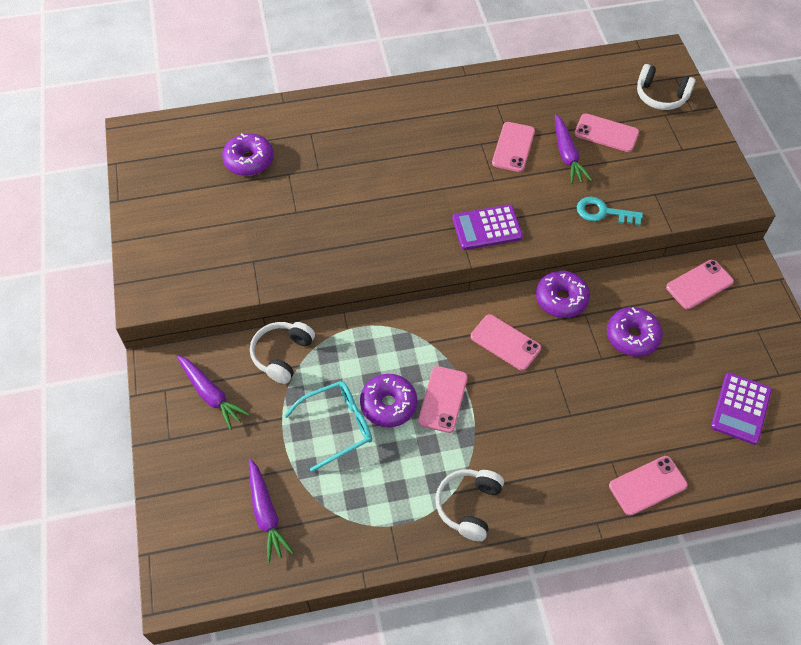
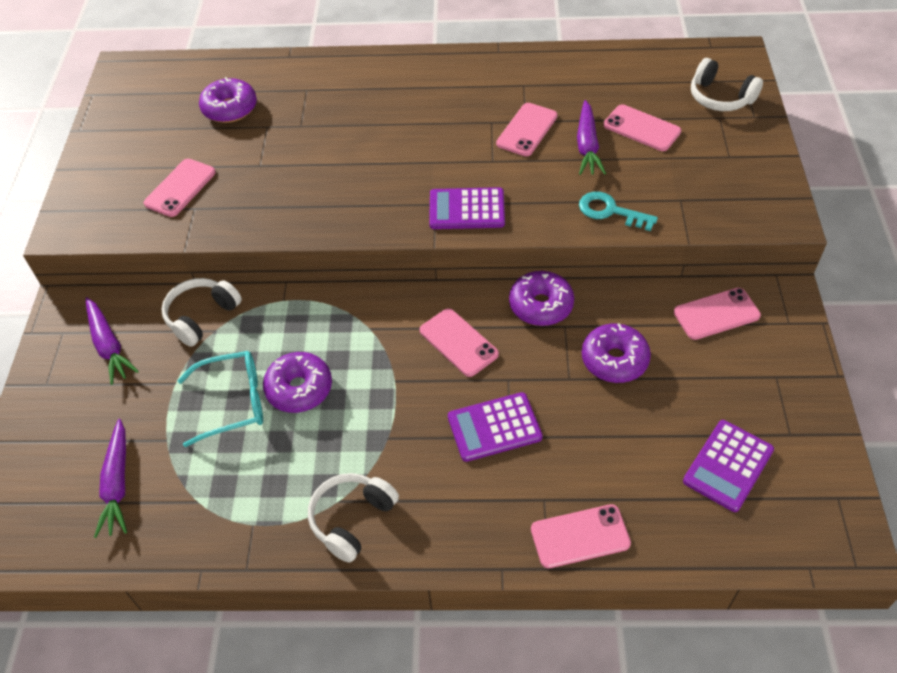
camera: 15 degrees right, 5 degrees down
(443, 399) = (364, 393): pink phone -> pink phone (180, 188)
(556, 409) = (494, 427): none -> purple calculator

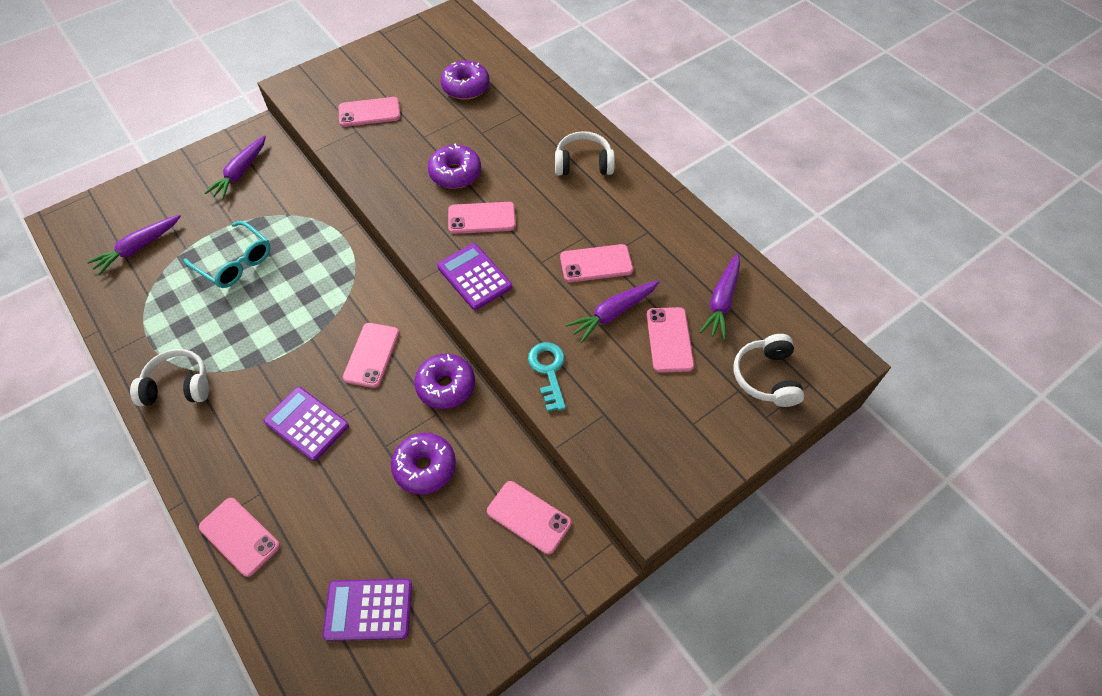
camera: 50 degrees right, 5 degrees up
(201, 316) = (295, 200): white headphones -> white headphones (583, 163)
(299, 389) = (269, 289): purple donut -> purple donut (455, 173)
(404, 173) = (481, 218): none -> pink phone
(631, 82) = (722, 301): none -> purple carrot

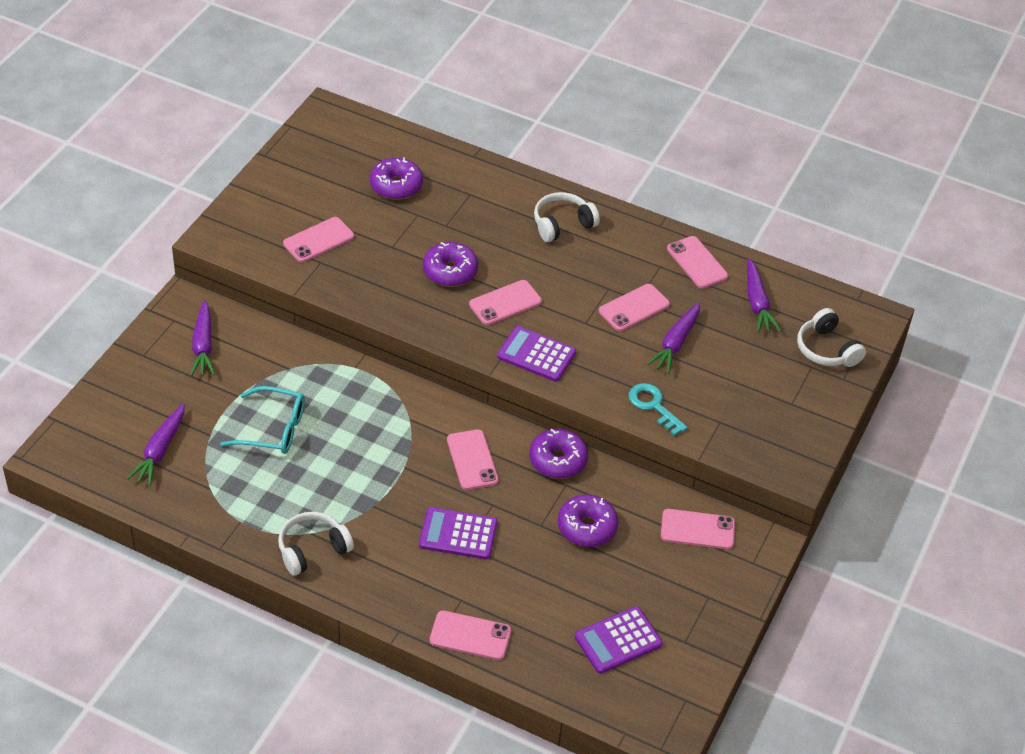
camera: 30 degrees left, 10 degrees down
(669, 340) = (734, 348): pink phone -> pink phone (697, 263)

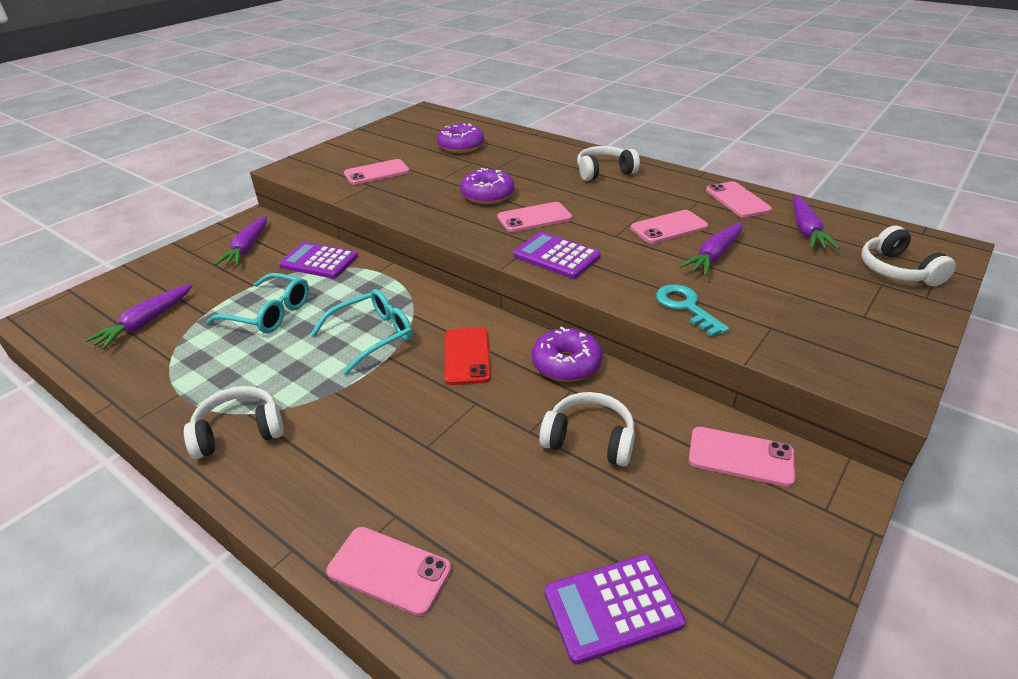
camera: 15 degrees right, 10 degrees down
(381, 446) = (372, 336): none -> turquoise glasses
(458, 534) = (422, 432): purple calculator -> purple calculator (319, 261)
(472, 460) = (467, 356): pink phone -> red phone
(587, 527) = (589, 439): purple donut -> white headphones

